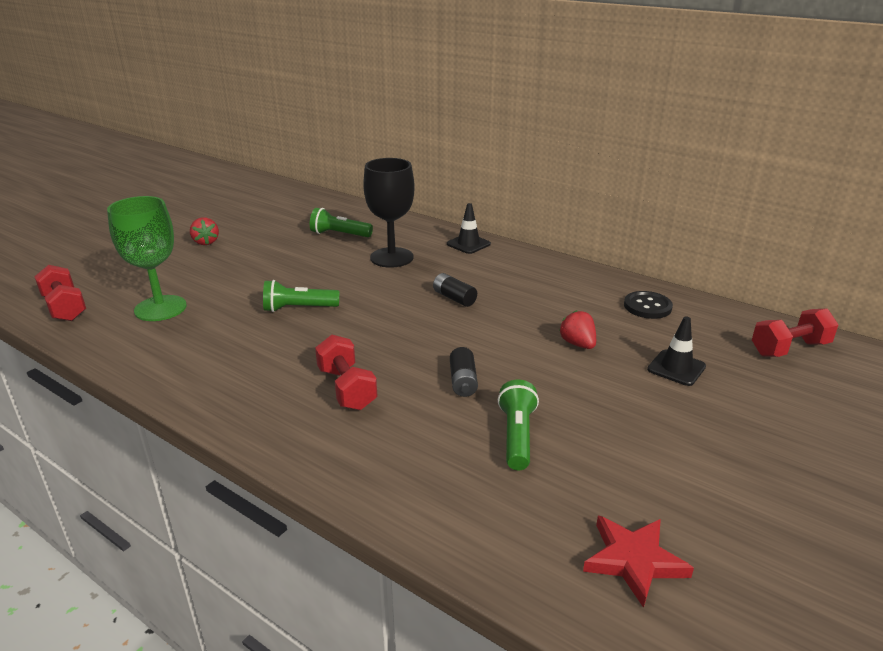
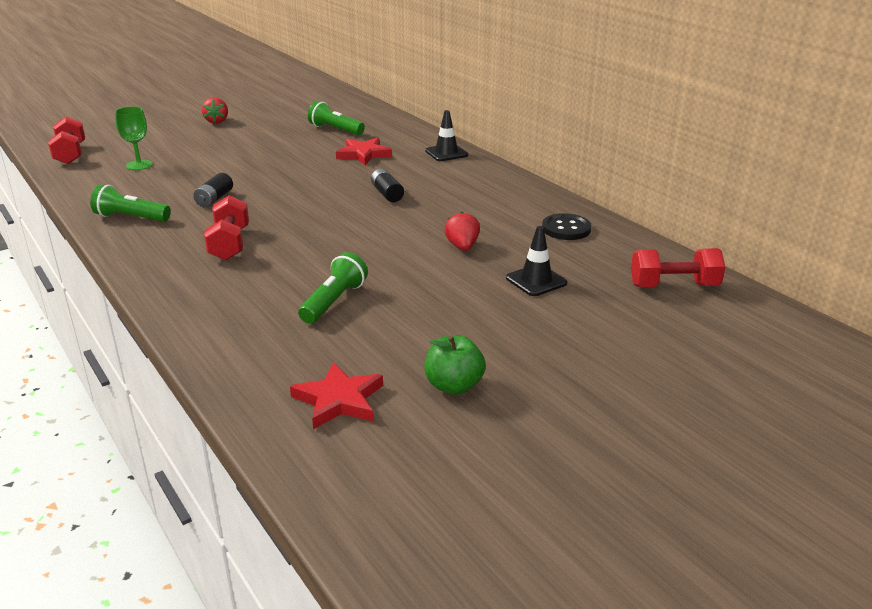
camera: 20 degrees right, 0 degrees up
(160, 308) = (139, 165): green goblet -> green goblet, size x0.58
(298, 308) = (246, 181): green flashlight -> green flashlight (130, 218)
(391, 257) = (363, 154): black goblet -> red star
(463, 381) = (329, 256): black battery -> black battery (214, 199)
(722, 509) = (454, 386): none -> green apple

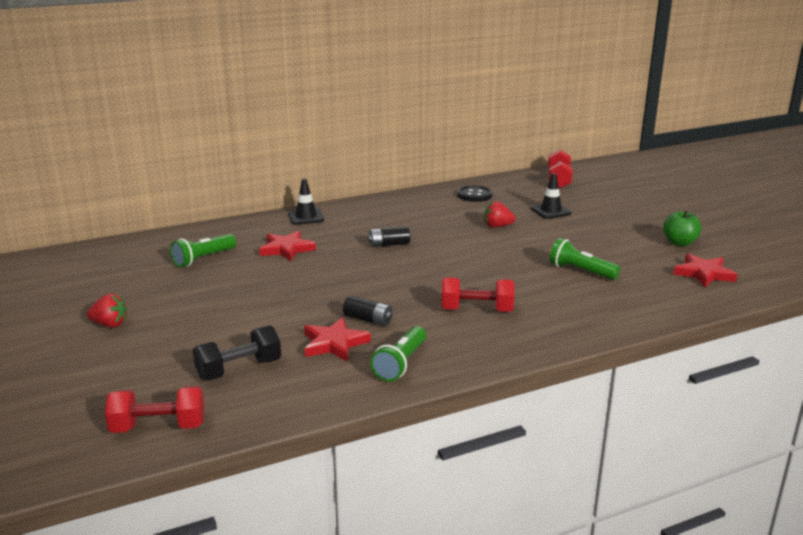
camera: 80 degrees left, 5 degrees down
(139, 165) = (239, 369): green goblet -> black dumbbell
(173, 190) = (334, 343): none -> red star

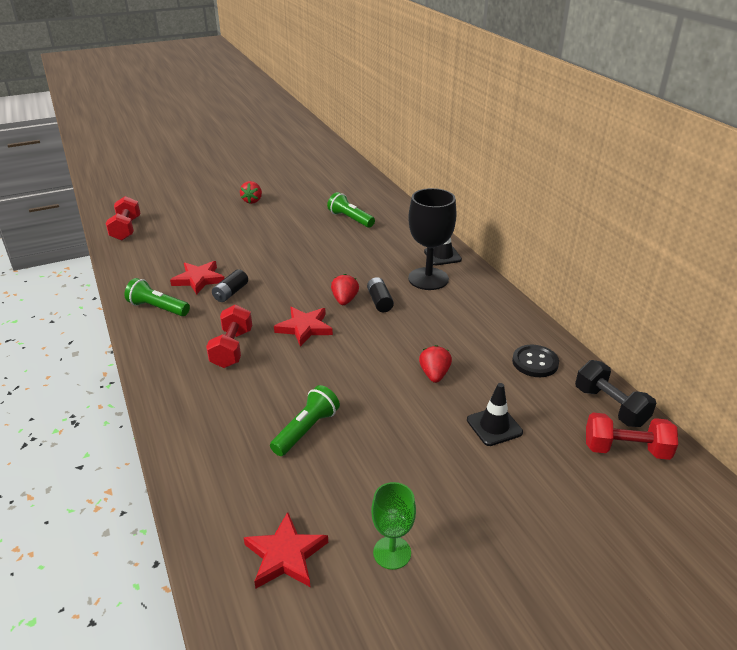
camera: 90 degrees right, 10 degrees up
(239, 369) = (178, 247): black dumbbell -> black dumbbell (610, 406)
(286, 249) = (369, 251): red star -> red star (304, 328)
(349, 224) = (428, 279): none -> black goblet
(386, 259) = (344, 300): none -> red strawberry
(679, 243) = (392, 552): green apple -> green goblet

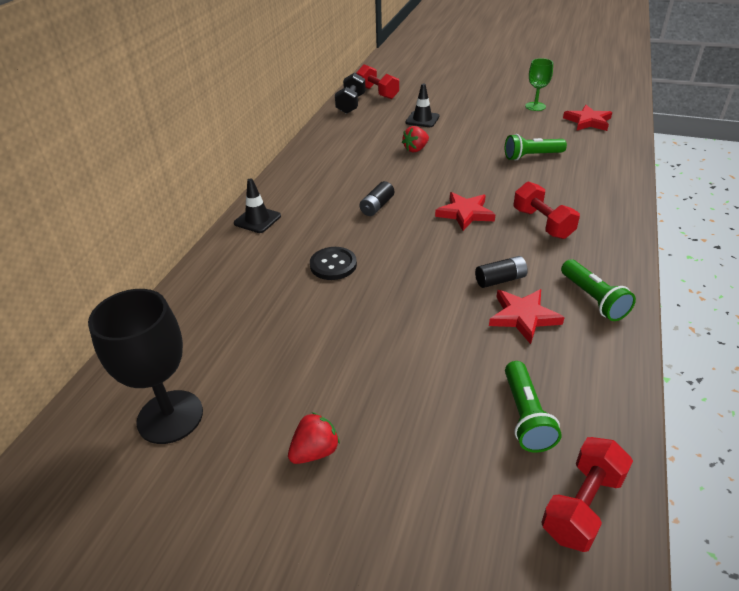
camera: 135 degrees left, 5 degrees up
(232, 349) = (542, 224): red dumbbell -> red dumbbell turned 75 degrees counterclockwise
(344, 300) = (403, 220): red strawberry -> none
(350, 219) = (252, 317): green flashlight -> green flashlight (525, 416)
(428, 279) = (308, 206): black goblet -> black goblet (170, 417)
(535, 362) = (347, 131): black button -> black button (333, 265)

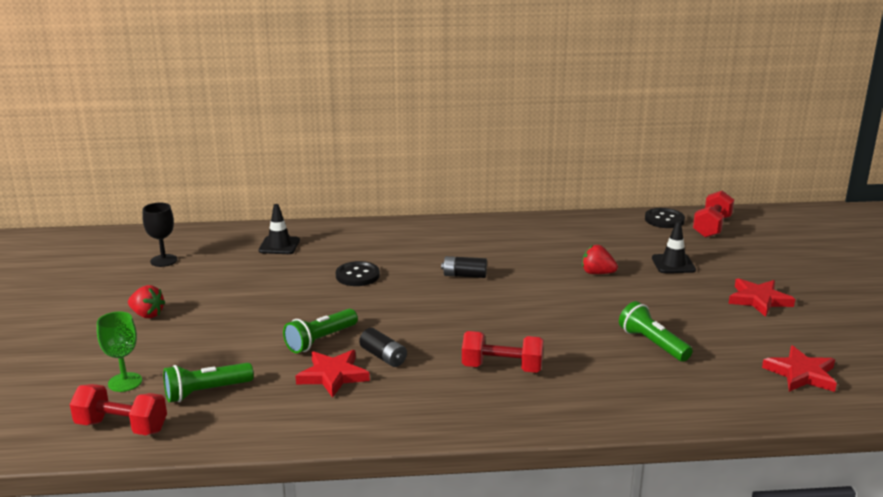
camera: 65 degrees right, 15 degrees down
(170, 417) = (164, 260): black goblet -> black goblet, size x0.58
(257, 220) = (402, 230): black traffic cone -> black traffic cone (279, 245)
(351, 104) = (664, 220): black dumbbell -> black button
(465, 213) = (487, 321): red star -> red star (759, 300)
(535, 106) = (801, 329): green goblet -> green goblet (125, 382)
(542, 224) = (502, 368): red dumbbell -> red dumbbell turned 60 degrees clockwise
(593, 299) = (381, 411): green flashlight -> green flashlight (320, 340)

